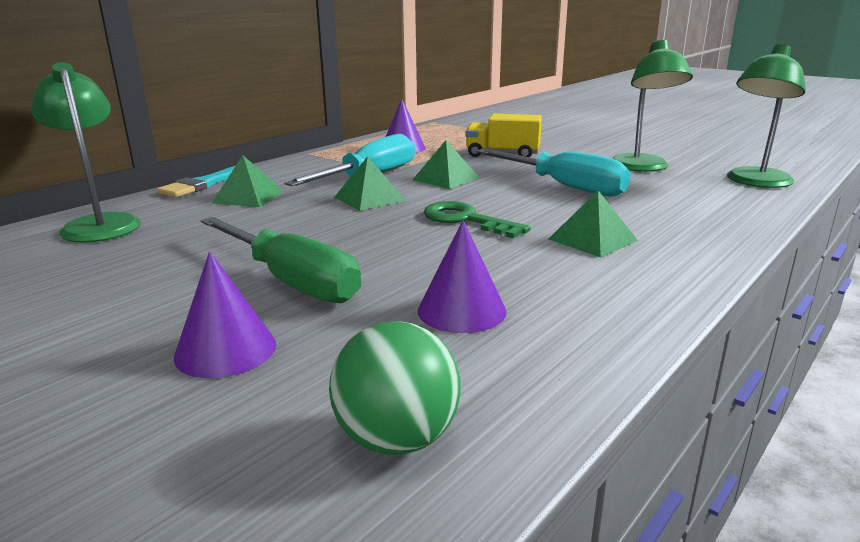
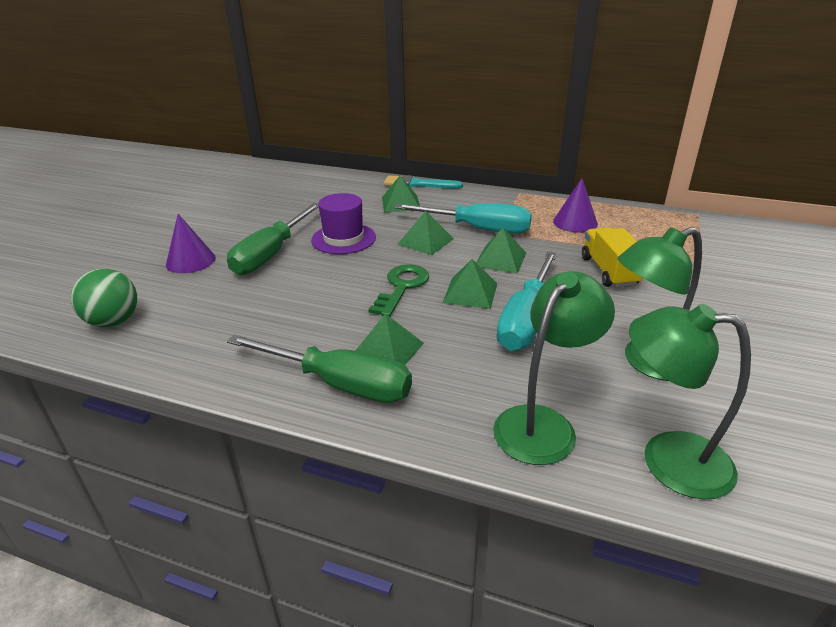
camera: 70 degrees right, 10 degrees up
(100, 224) = (331, 183): green lamp -> green lamp (543, 424)
(305, 234) = (343, 239): none -> purple hat
(461, 310) = (243, 314): purple cone -> none
(502, 196) = (470, 293): none -> green pyramid
(651, 266) = (339, 384): none -> green screwdriver

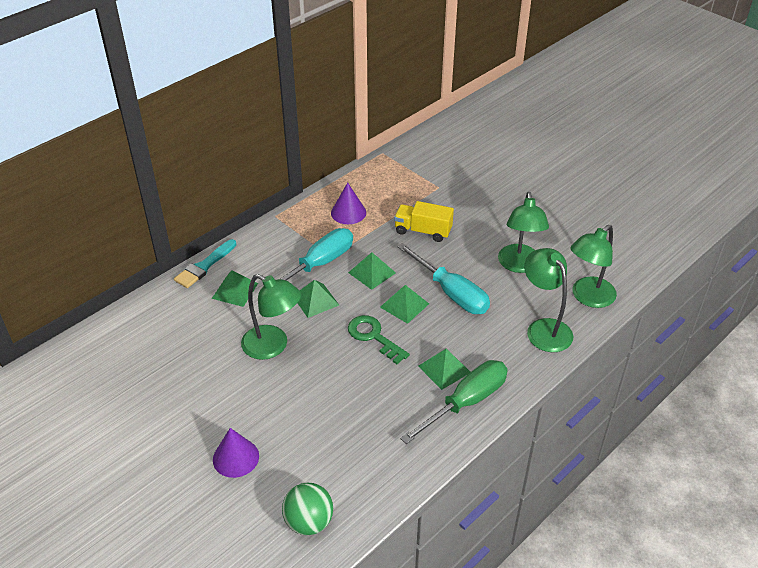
camera: 65 degrees left, 10 degrees up
(271, 254) = (265, 399): green screwdriver -> none
(343, 239) = (273, 346): purple hat -> green lamp

